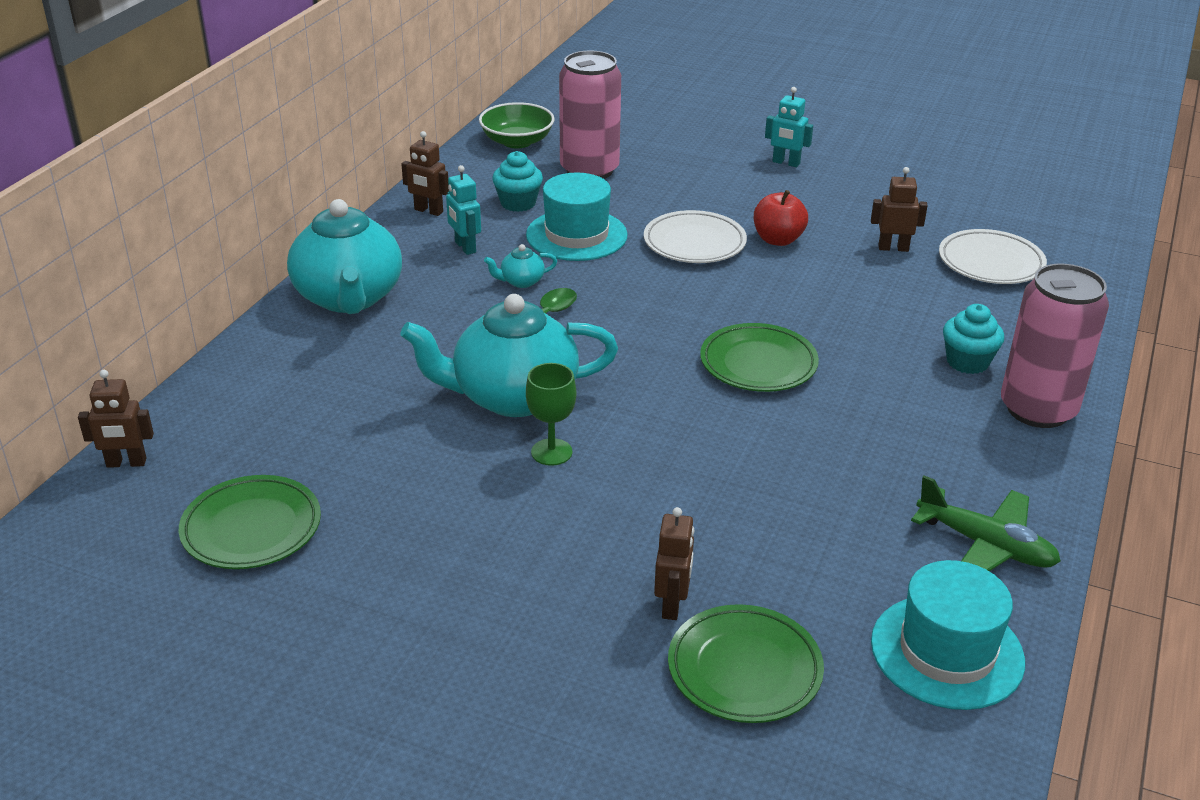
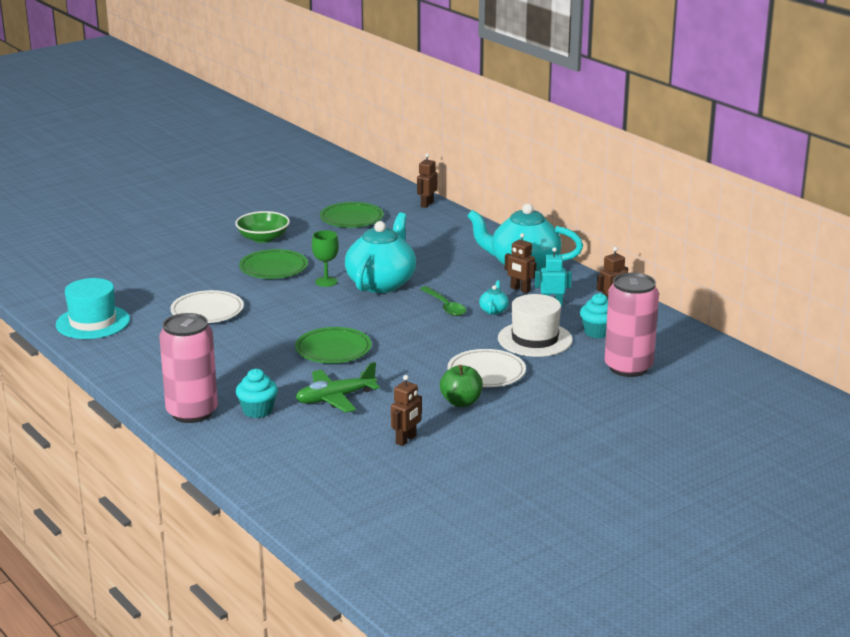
camera: 120 degrees right, 10 degrees down
(517, 141) = (700, 354): green bowl -> green bowl (263, 238)
(576, 235) = (535, 339): turquoise hat -> white hat
(672, 605) = (197, 280): brown robot -> brown robot (520, 289)
(744, 669) = (146, 283): green plate -> green plate (273, 268)
(778, 240) = (461, 402): red apple -> green apple
(786, 163) = (575, 446): turquoise robot -> none
(985, 545) = (129, 354): green plane -> green plane (335, 398)
(990, 263) = (347, 469): white plate -> white plate (207, 311)

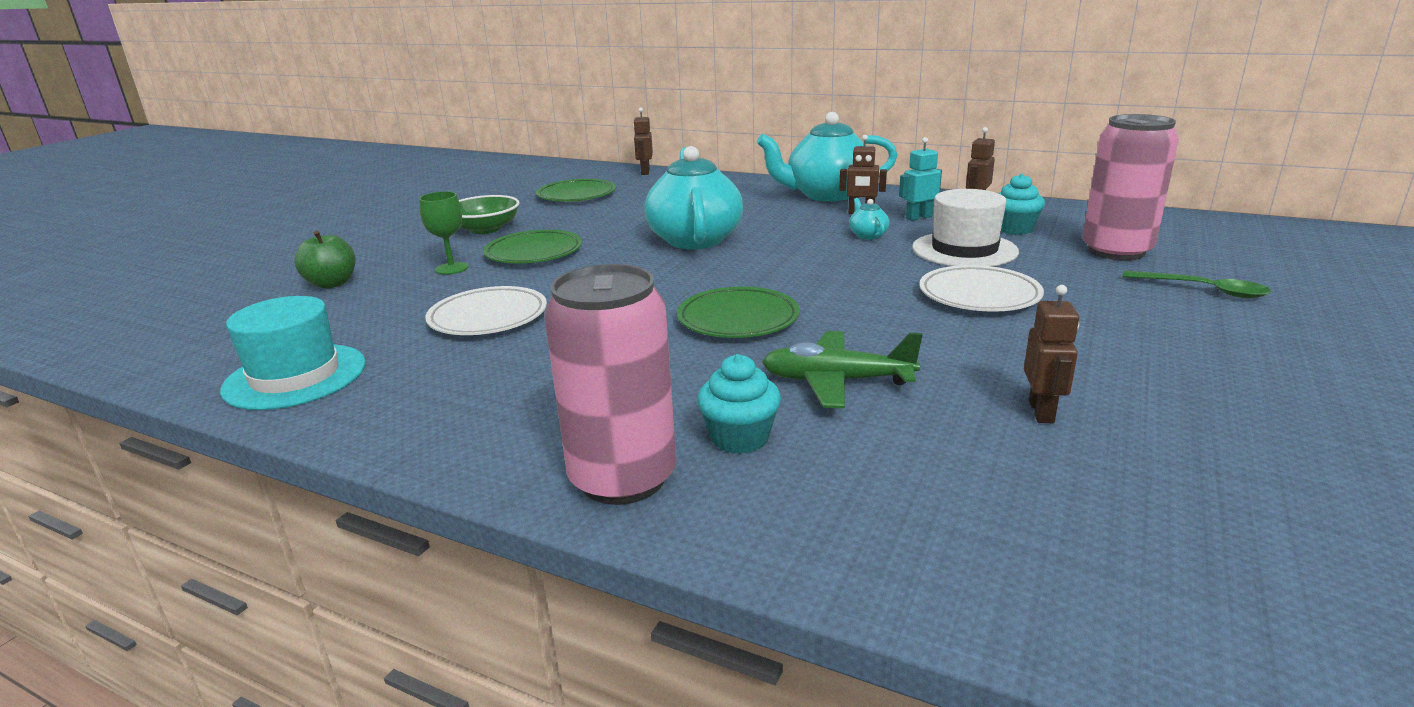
camera: 25 degrees left, 0 degrees up
(326, 281) = (622, 251): green goblet -> green goblet (451, 268)
(335, 398) = (837, 381): green plane -> green plane turned 60 degrees clockwise
(445, 306) = (806, 243): green spoon -> green spoon (1203, 290)
(461, 402) = (1015, 337): green apple -> green apple (332, 284)

